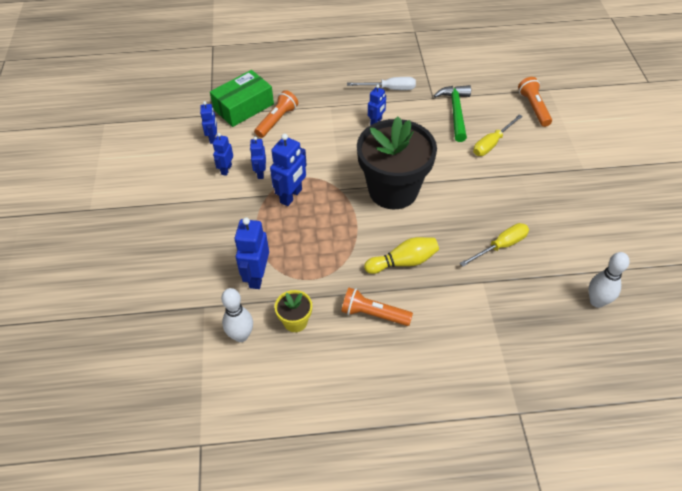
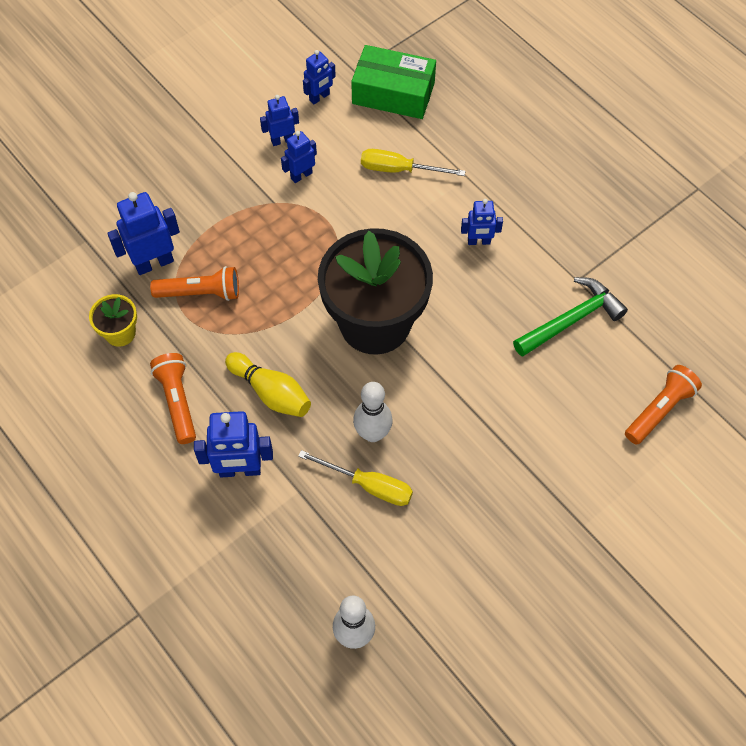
camera: 55 degrees right, 10 degrees up
(241, 336) = (72, 295): white bowling pin -> white bowling pin (372, 433)
(277, 120) = (397, 139): orange flashlight -> orange flashlight (200, 293)
(291, 196) = (289, 226): blue robot -> blue robot (240, 470)
(389, 89) = (553, 223): white screwdriver -> none
(492, 143) = (544, 391): yellow screwdriver -> yellow screwdriver (399, 169)

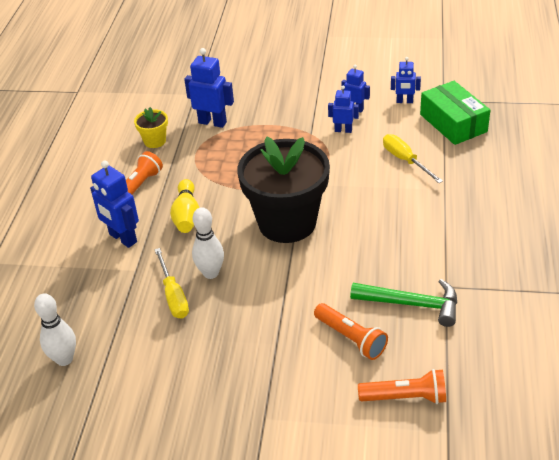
camera: 50 degrees right, 20 degrees down
(200, 293) = (216, 149): orange flashlight -> orange flashlight (351, 338)
(479, 241) = (406, 224): blue robot -> none

